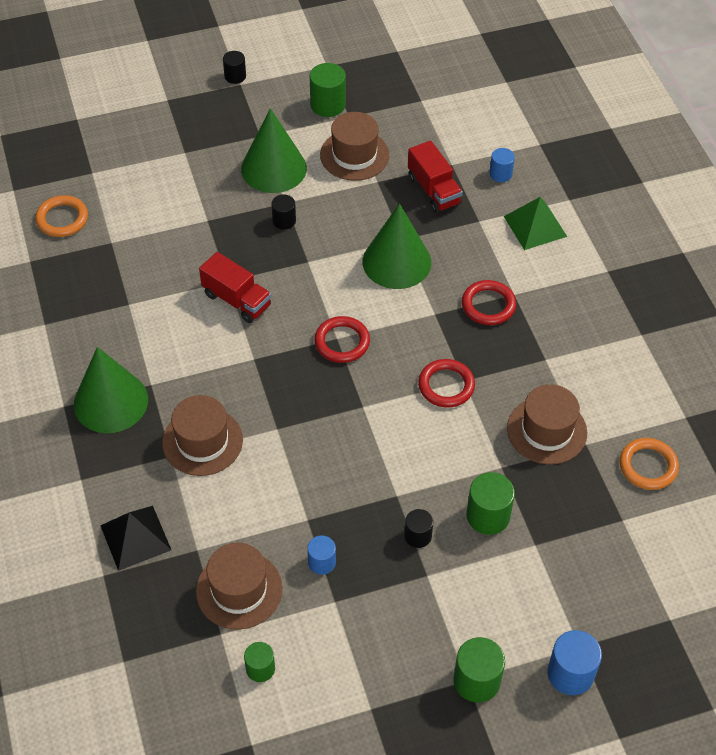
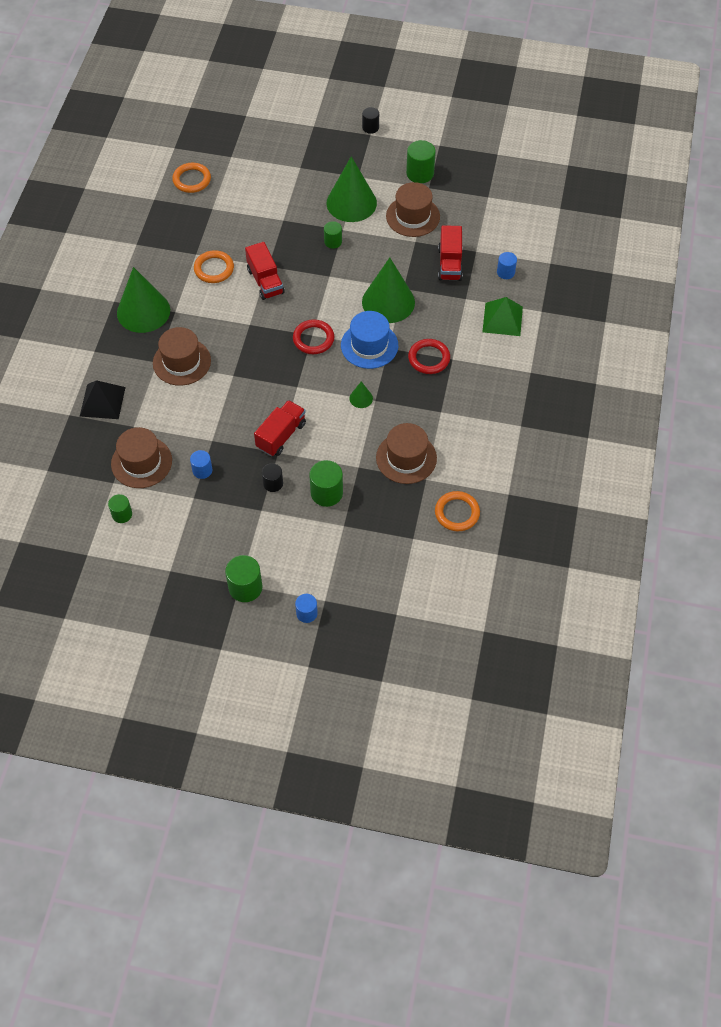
camera: 30 degrees right, 5 degrees up
(164, 312) = (214, 269): none -> orange ring
(284, 221) = (333, 242): black cylinder -> green cylinder
(386, 473) = (281, 435): none -> red truck
(411, 320) = (369, 345): none -> blue hat
(446, 386) = (361, 398): red ring -> green cone
(570, 673) = (306, 613): blue cylinder -> blue cylinder, size x0.62

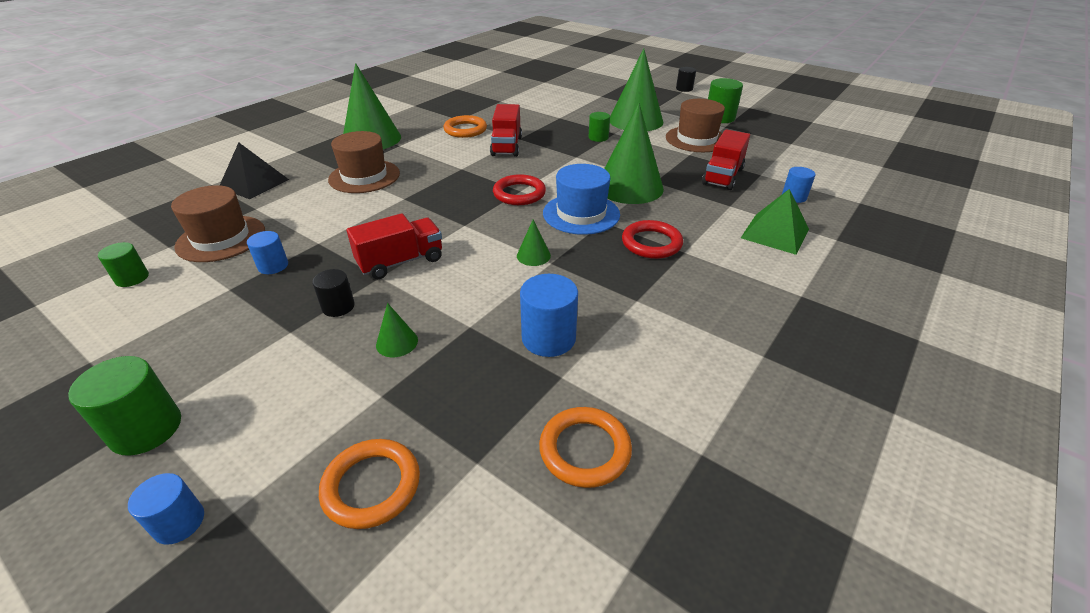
camera: 25 degrees right, 20 degrees down
(192, 180) = (499, 86): orange ring -> orange ring (371, 486)
(326, 493) = (397, 342): green cylinder -> green cone
(406, 458) = (548, 338): brown hat -> blue cylinder

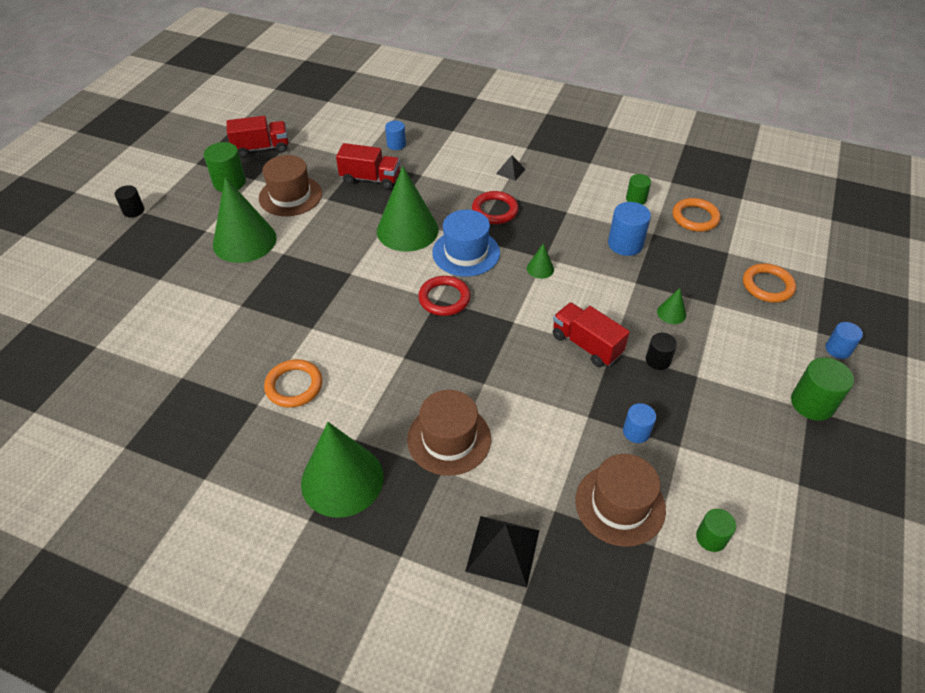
camera: 105 degrees left, 10 degrees up
(506, 146) = (337, 333): red truck -> red truck (261, 148)
(598, 137) = (298, 264): green cylinder -> green cylinder (636, 199)
(737, 269) = (510, 171): none -> black pyramid
(775, 233) = (456, 155): green pyramid -> none

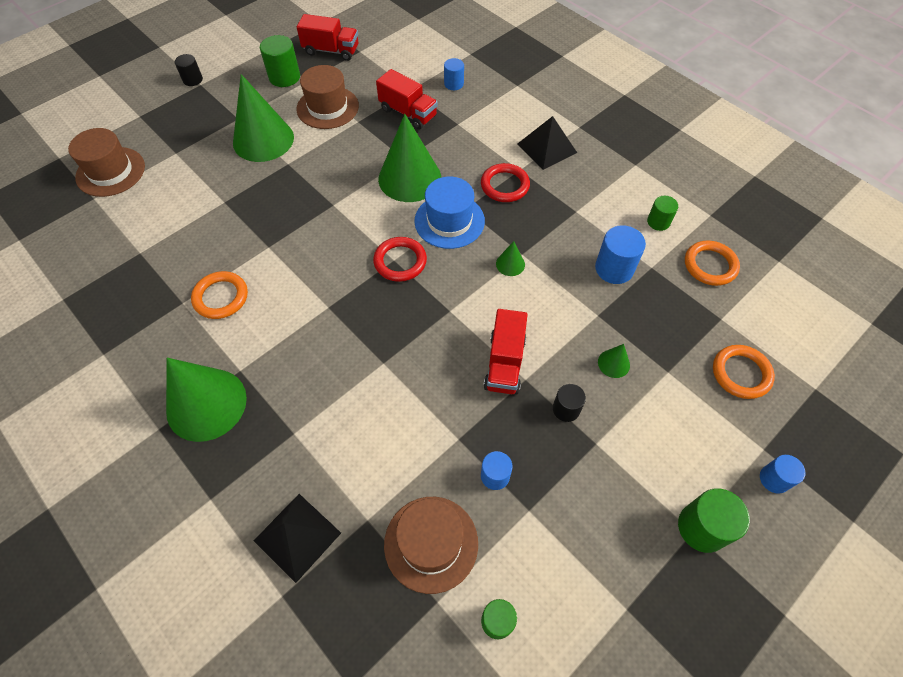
camera: 25 degrees right, 10 degrees up
(449, 439) = (318, 405): brown hat -> brown hat (110, 172)
(510, 171) = (546, 148): black pyramid -> black pyramid, size x1.84
(586, 345) = (504, 363): red truck -> red truck turned 150 degrees counterclockwise

